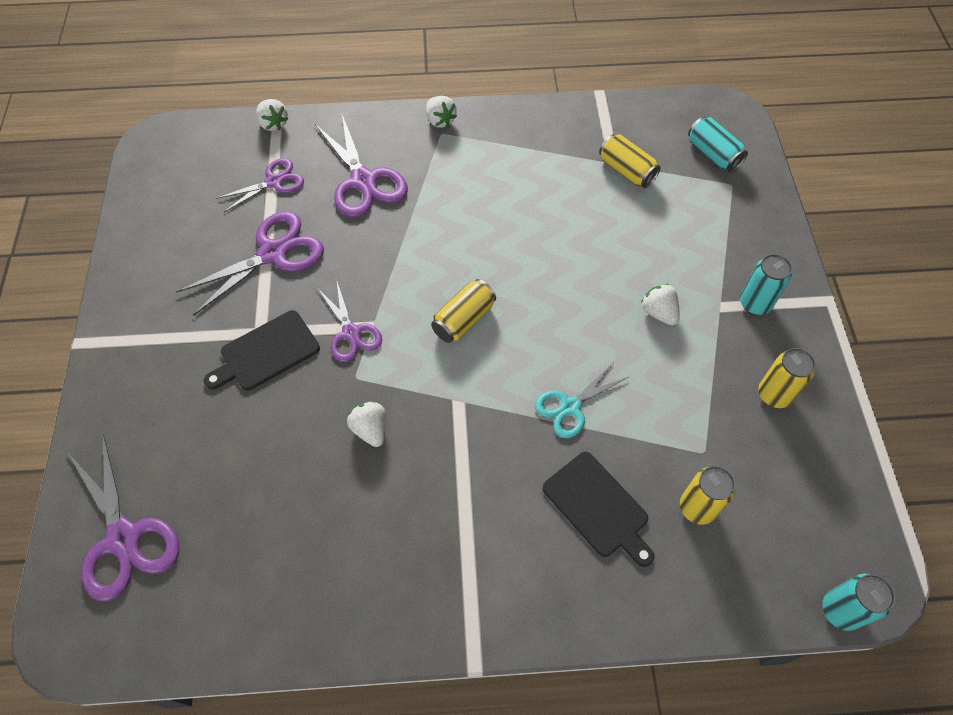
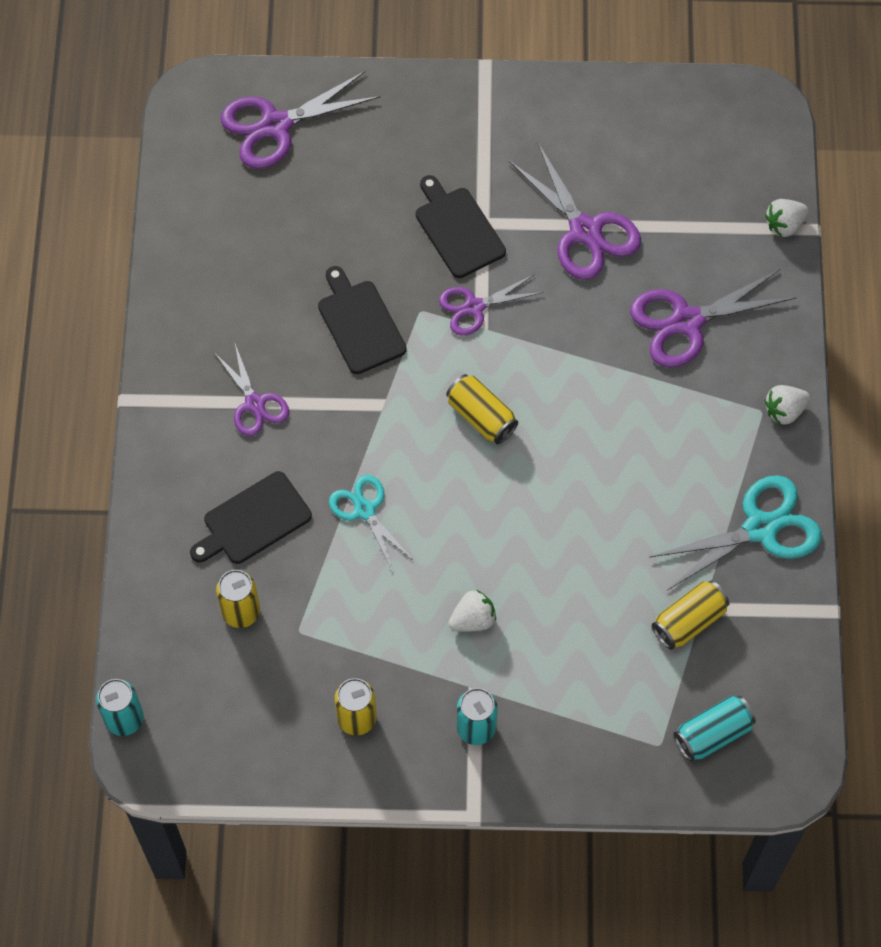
camera: 95 degrees right, 5 degrees up
(274, 182) = (690, 229): purple scissors -> purple scissors (255, 404)
(370, 429) = (360, 323): white strawberry -> black cutting board
(541, 132) = (760, 528): none -> turquoise scissors

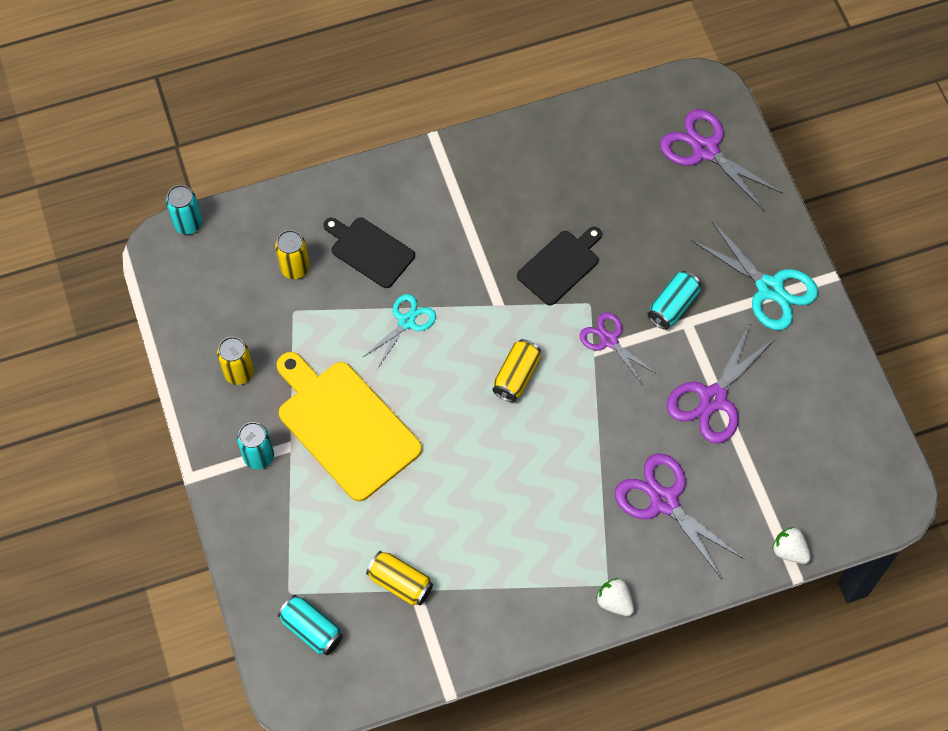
camera: 70 degrees right, 0 degrees up
(255, 404) = (464, 218): purple scissors -> none
(458, 229) = (673, 306): black cutting board -> turquoise can
(473, 619) = (345, 426): white strawberry -> yellow cutting board
(760, 528) = (501, 614): turquoise scissors -> turquoise scissors (769, 288)

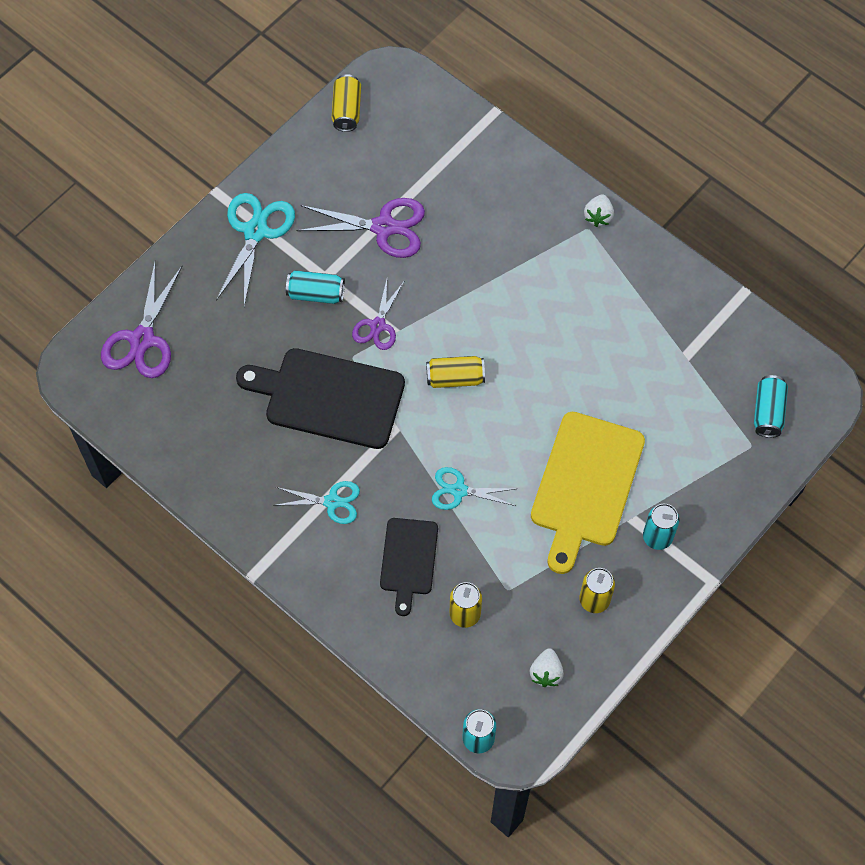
camera: 120 degrees left, 0 degrees up
(400, 583) = (687, 369): yellow can -> yellow can (346, 110)
(459, 220) = (332, 502): none -> turquoise scissors
(560, 265) = (328, 397): black cutting board -> black cutting board, size x1.71
(664, 501) = (494, 221): purple scissors -> none
(789, 551) = (479, 123): white strawberry -> white strawberry (546, 672)

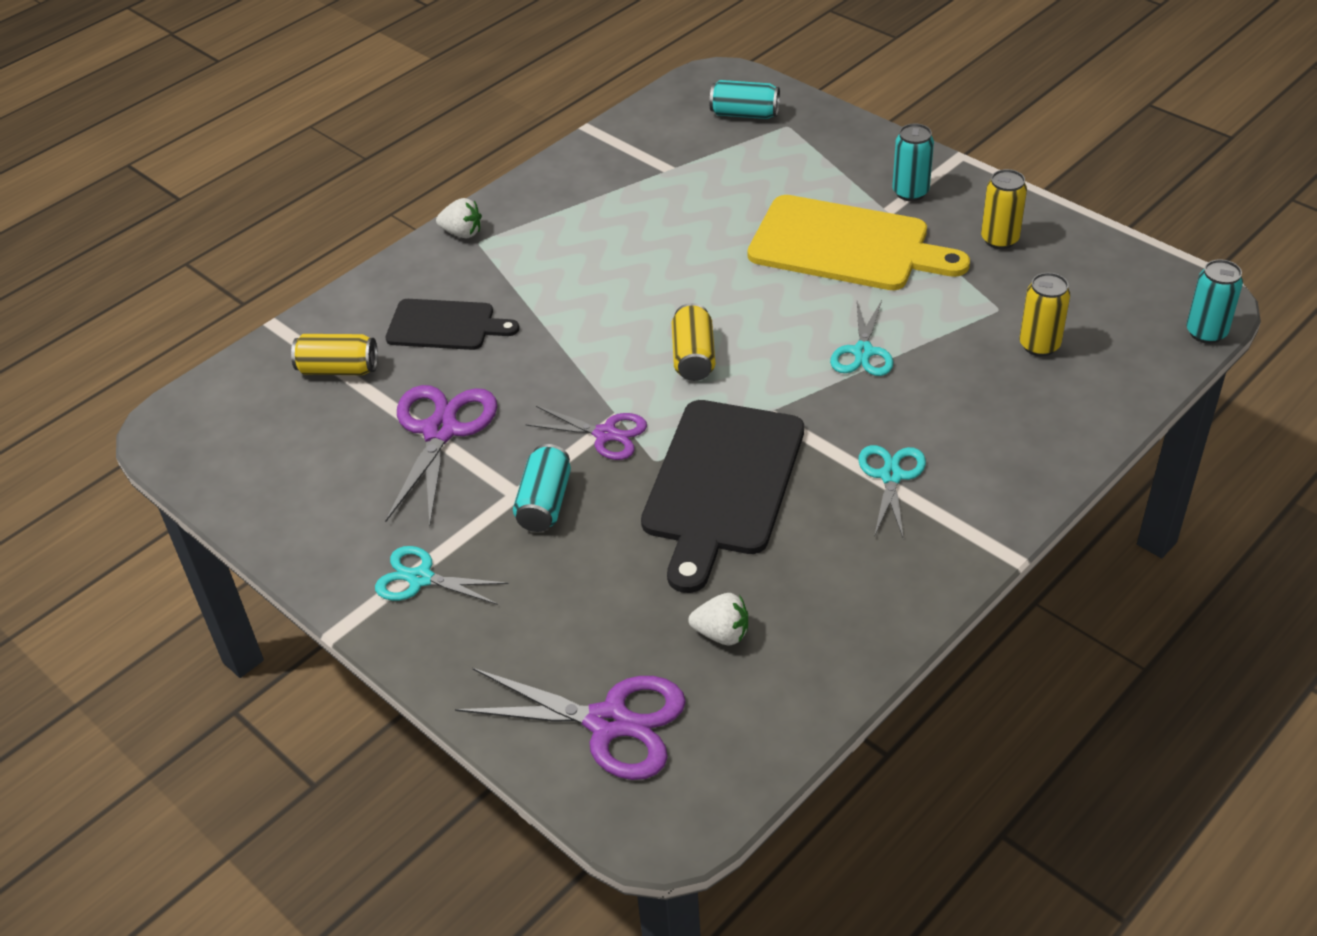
camera: 85 degrees left, 20 degrees down
(255, 231) = (420, 578): turquoise scissors -> turquoise scissors, size x0.63
(346, 110) = (222, 476): yellow can -> yellow can (338, 369)
(408, 560) = (971, 398): black cutting board -> black cutting board (445, 325)
(546, 672) = (1103, 277): white strawberry -> white strawberry (722, 634)

